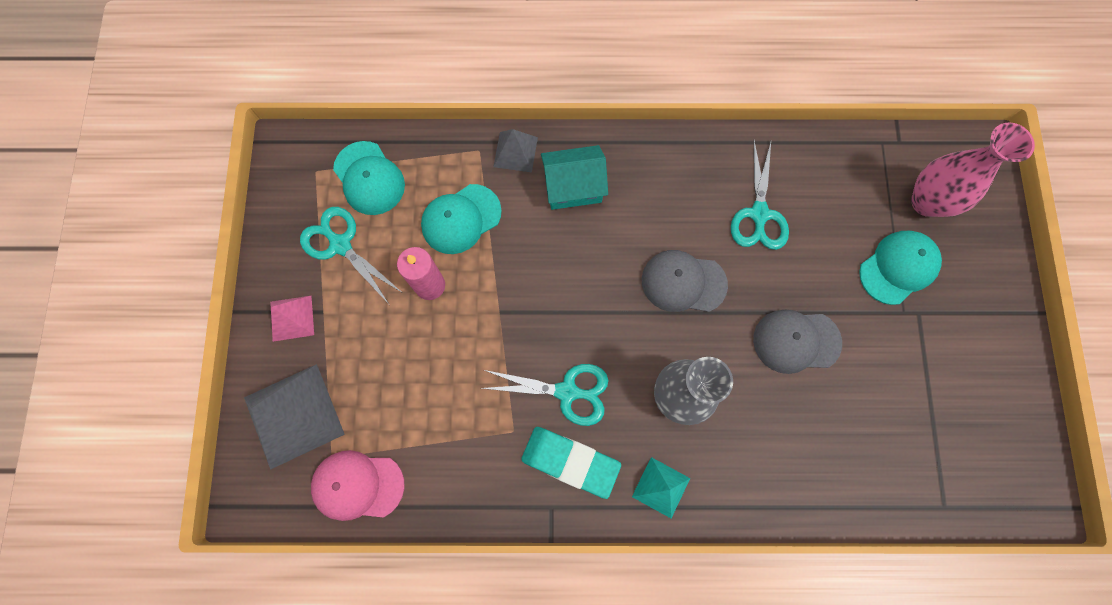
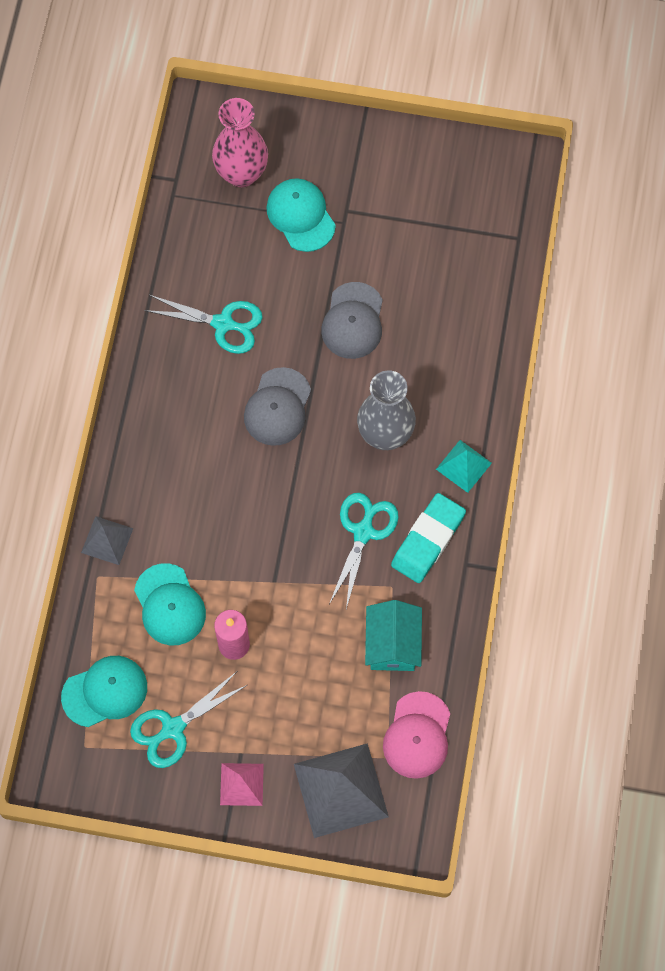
camera: 80 degrees left, 5 degrees down
(573, 187) = (158, 490): turquoise house -> turquoise house (392, 644)

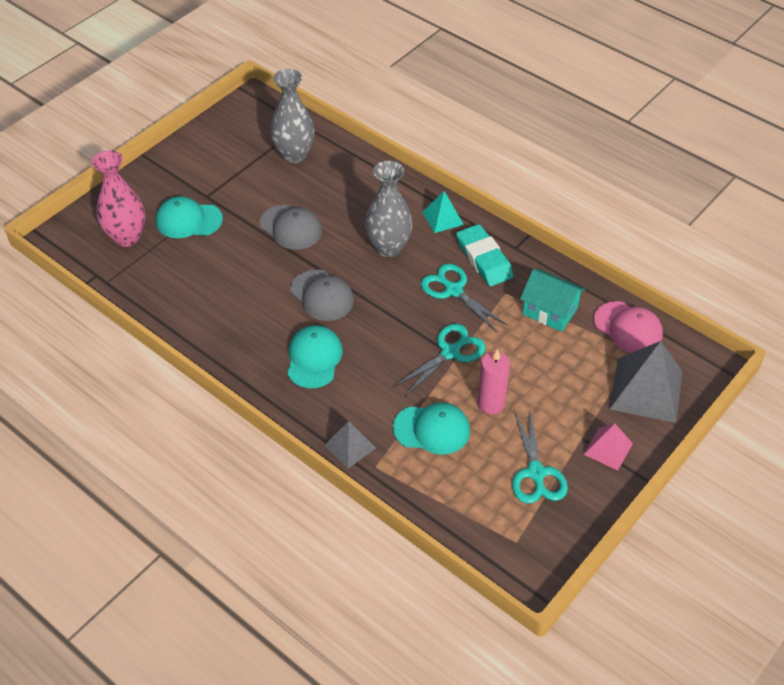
camera: 60 degrees left, 20 degrees down
(105, 691) = (477, 505): turquoise cap -> turquoise cap (314, 358)
(223, 324) = (232, 297): turquoise scissors -> turquoise scissors (450, 352)
(464, 259) = (294, 155): none -> grey vase

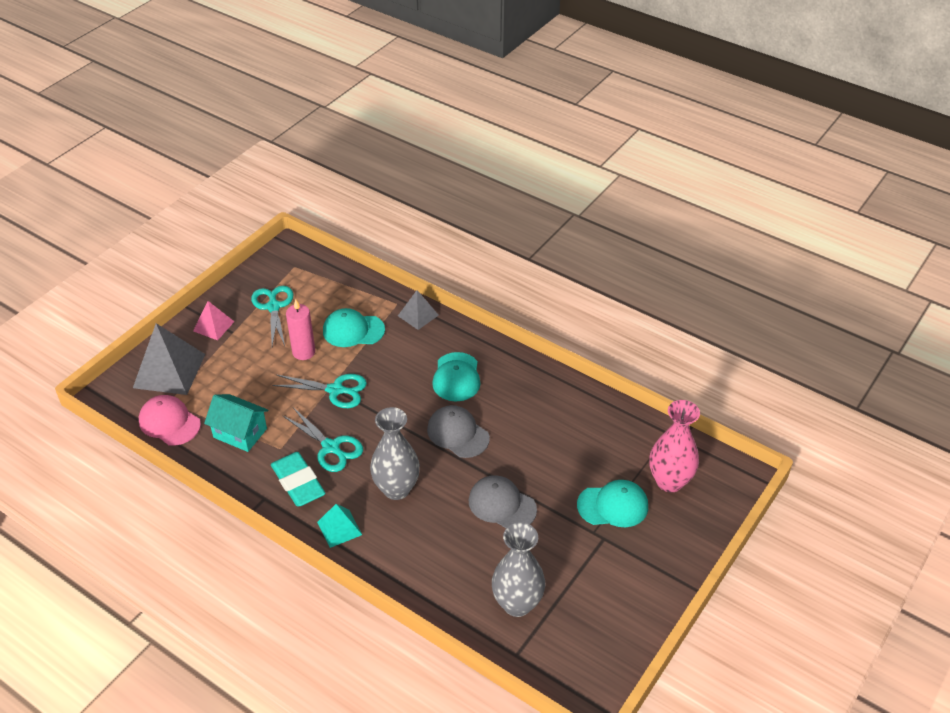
camera: 175 degrees right, 5 degrees down
(450, 352) = (336, 390): turquoise scissors -> turquoise scissors turned 120 degrees counterclockwise

